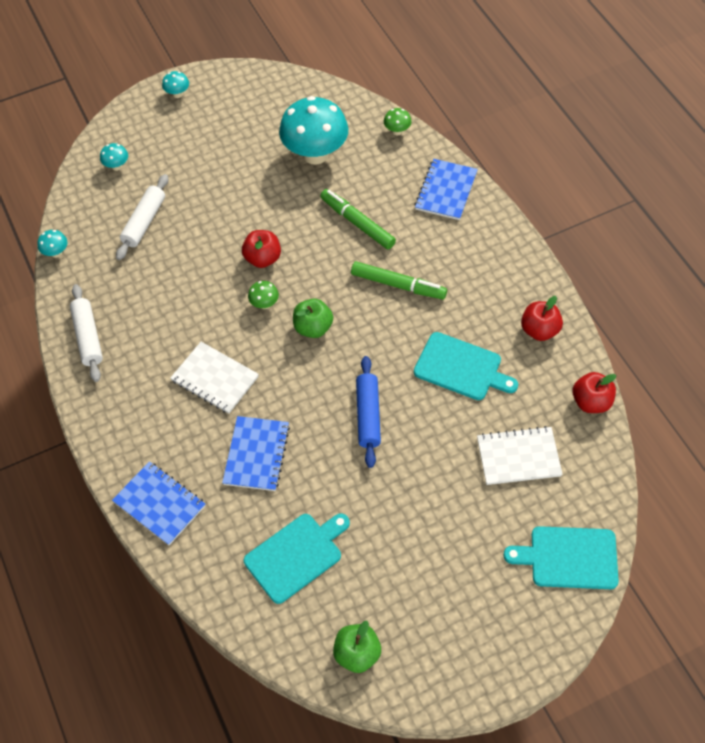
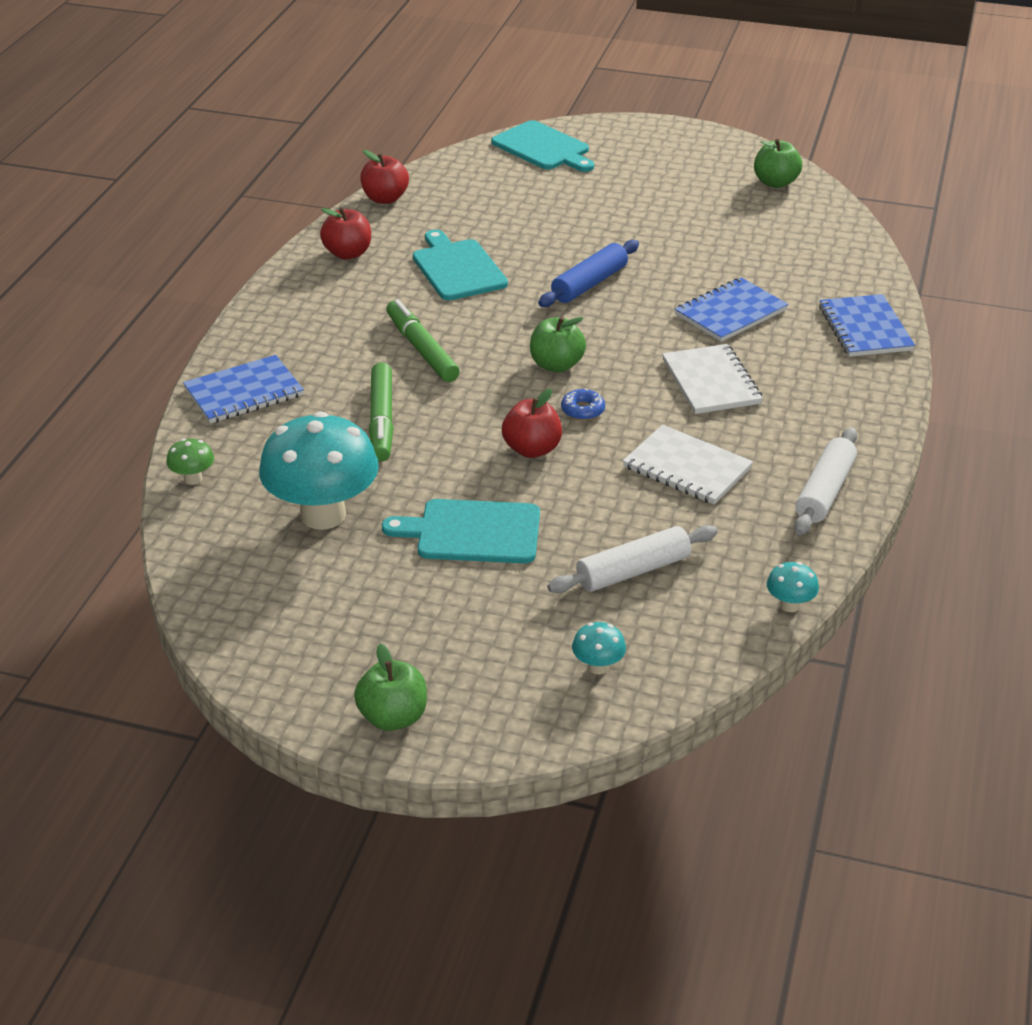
camera: 140 degrees left, 20 degrees down
(177, 94) = (393, 717): turquoise mushroom -> green apple
(264, 304) = (582, 410): green mushroom -> blue donut
(296, 555) = (766, 244): turquoise cutting board -> turquoise cutting board (472, 532)
(518, 457) = (497, 203): white notebook -> white notebook (687, 467)

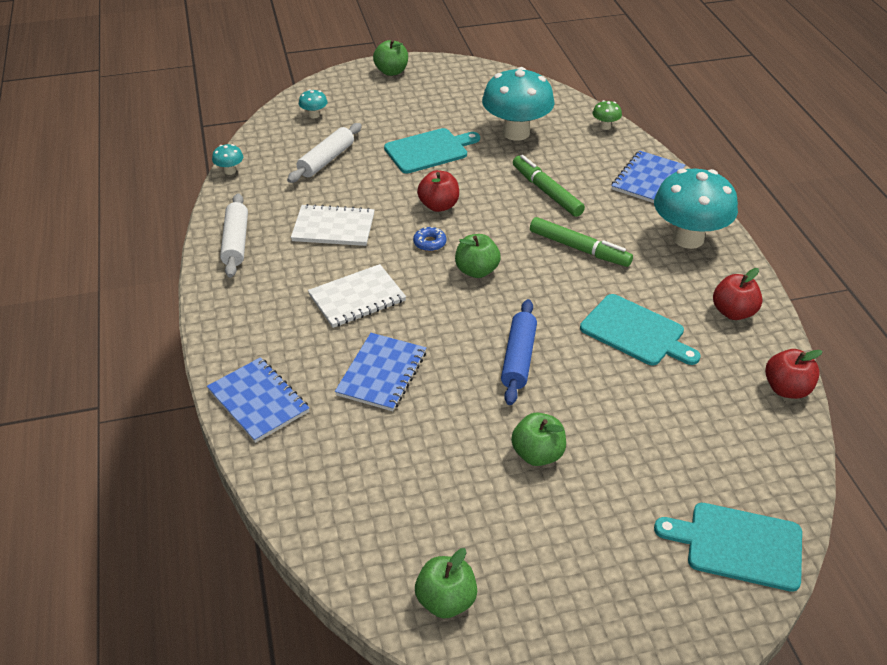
camera: 150 degrees right, 5 degrees up
(295, 320) = (688, 238): none -> turquoise mushroom
(637, 225) = (537, 454): none -> green apple
(711, 382) = (357, 298): white notebook -> white notebook turned 75 degrees counterclockwise

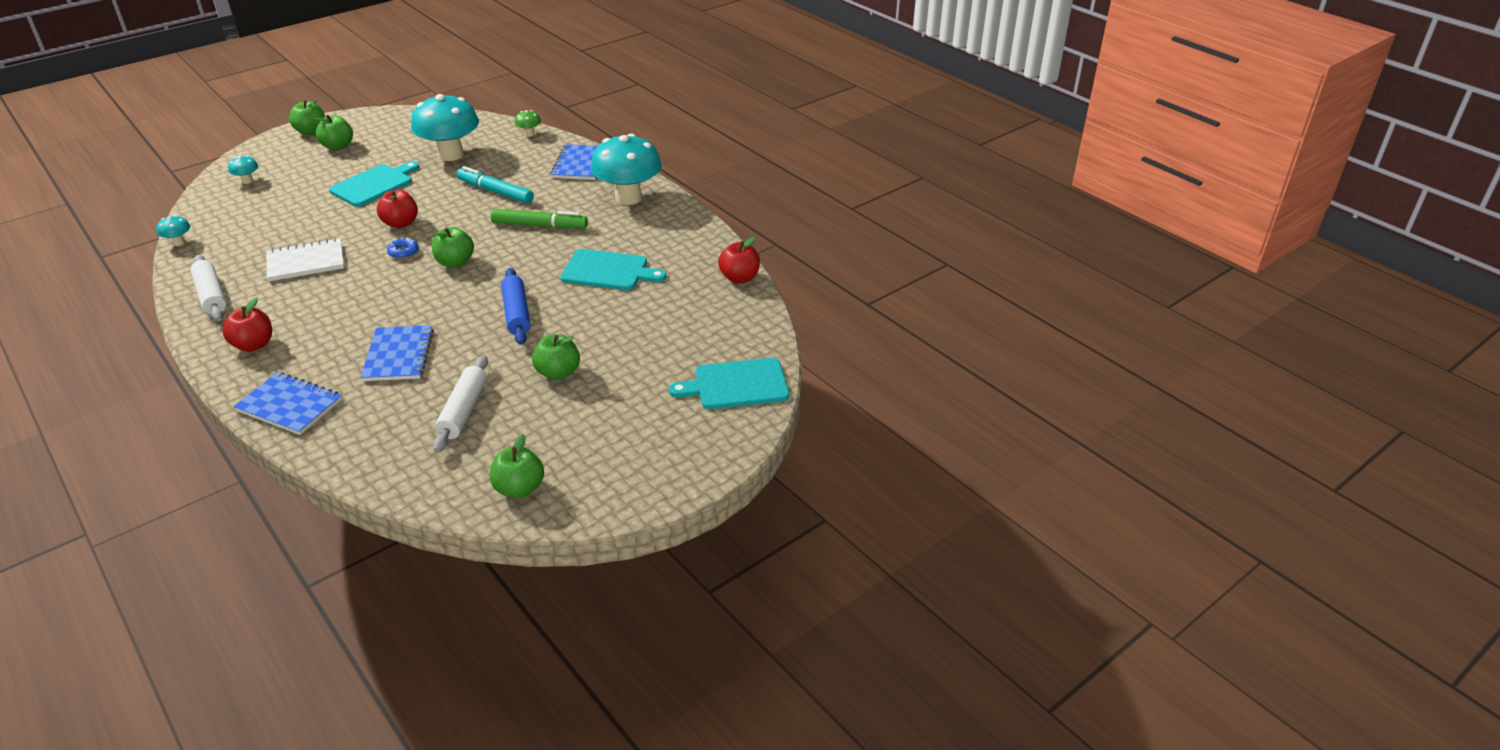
camera: 25 degrees left, 5 degrees down
(326, 160) = (275, 213): white rolling pin -> white rolling pin (463, 411)
(357, 298) = (352, 308): white notebook -> none
(410, 95) = (338, 146): none -> green apple
(546, 192) = (495, 192): green marker -> turquoise marker
(733, 312) = (682, 239): red apple -> red apple (254, 345)

